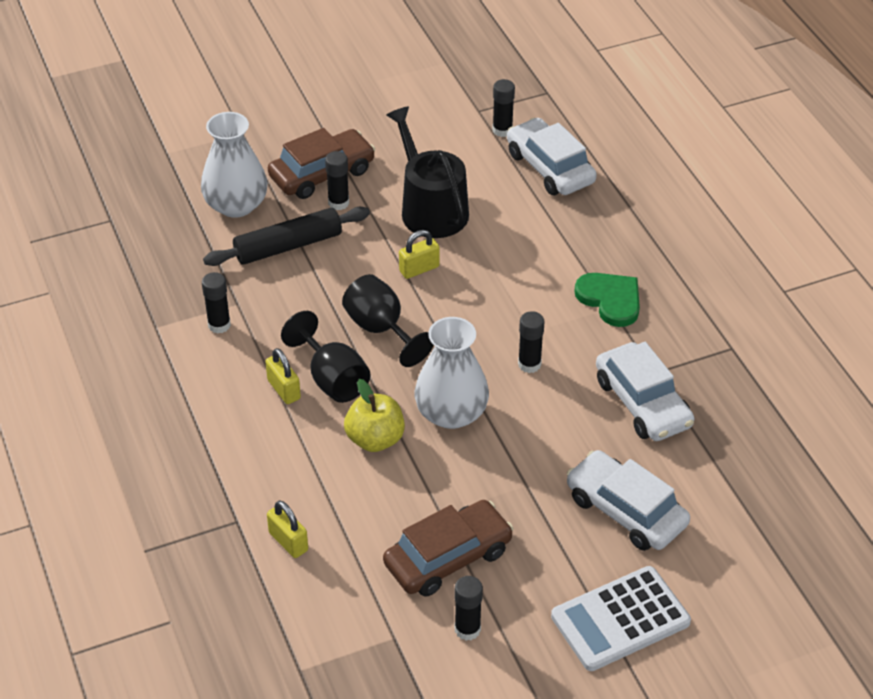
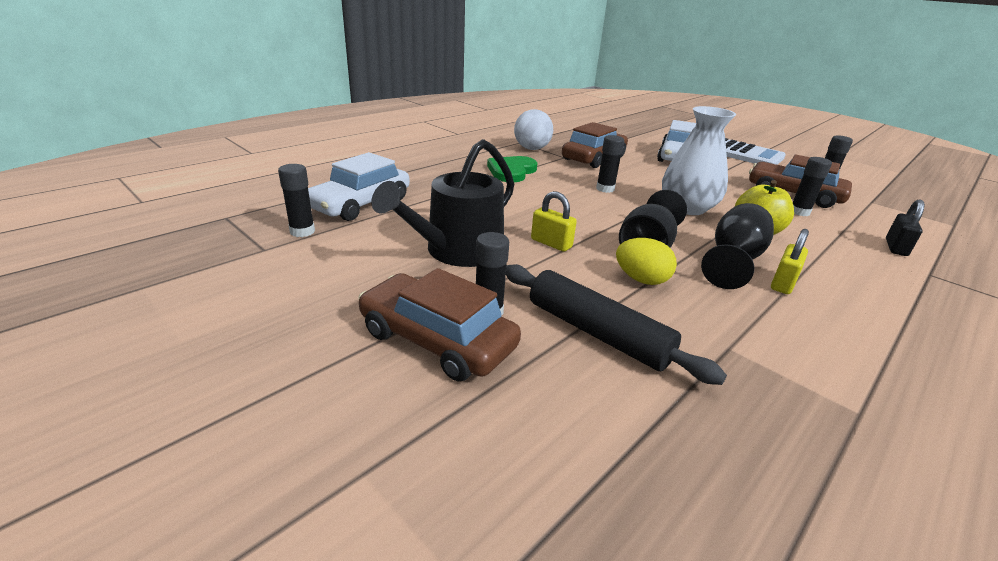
camera: 115 degrees left, 15 degrees down
(219, 325) = (776, 352): black glue stick -> black glue stick (799, 212)
(236, 205) = (560, 411): white vase -> none
(288, 542) = (896, 247): yellow padlock -> black padlock
(336, 300) = (641, 279): none -> yellow egg
(642, 403) = (594, 158): white car -> brown car
(696, 349) = (532, 149): none -> white ball

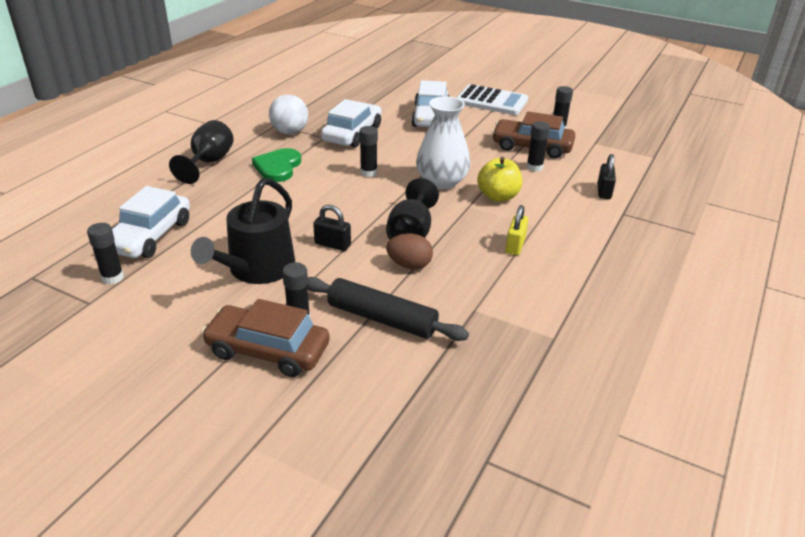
camera: 15 degrees left, 5 degrees up
(551, 243) = (332, 244): yellow padlock -> black padlock
(594, 158) = (352, 134): brown car -> white car
(641, 279) = (409, 265): yellow egg -> brown egg
(733, 261) = (479, 231): black goblet -> black goblet (209, 162)

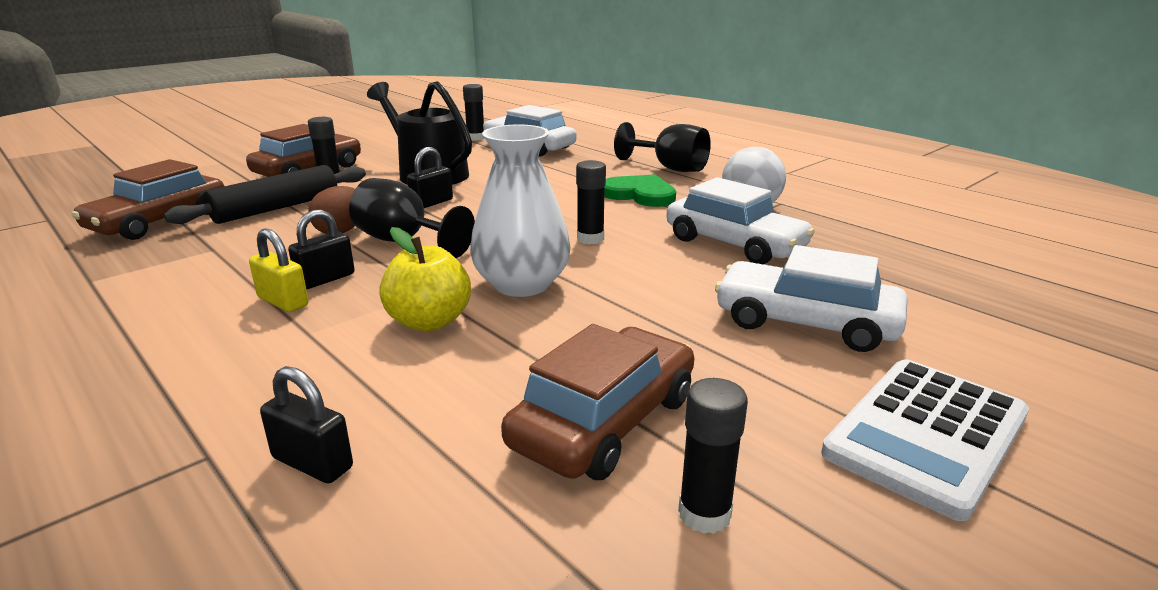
camera: 110 degrees right, 10 degrees down
(446, 373) = (159, 221): none -> brown car
(480, 242) = (325, 279): none -> black padlock
(534, 167) = (502, 394): black glue stick -> none

